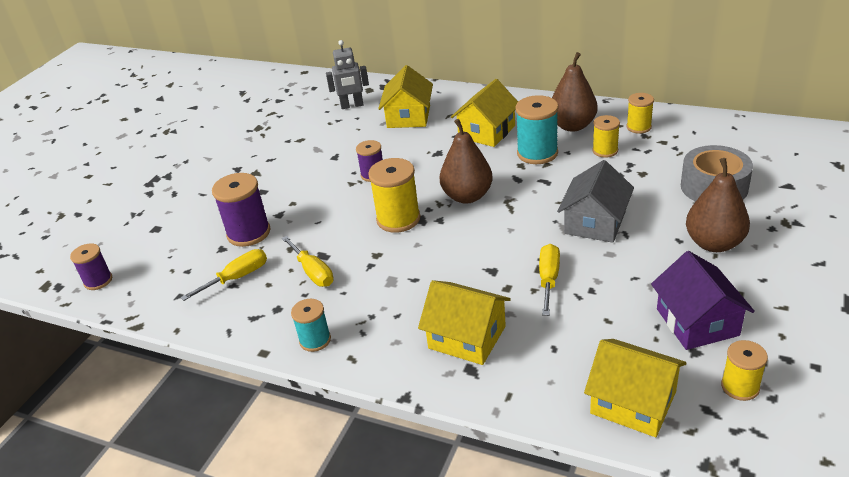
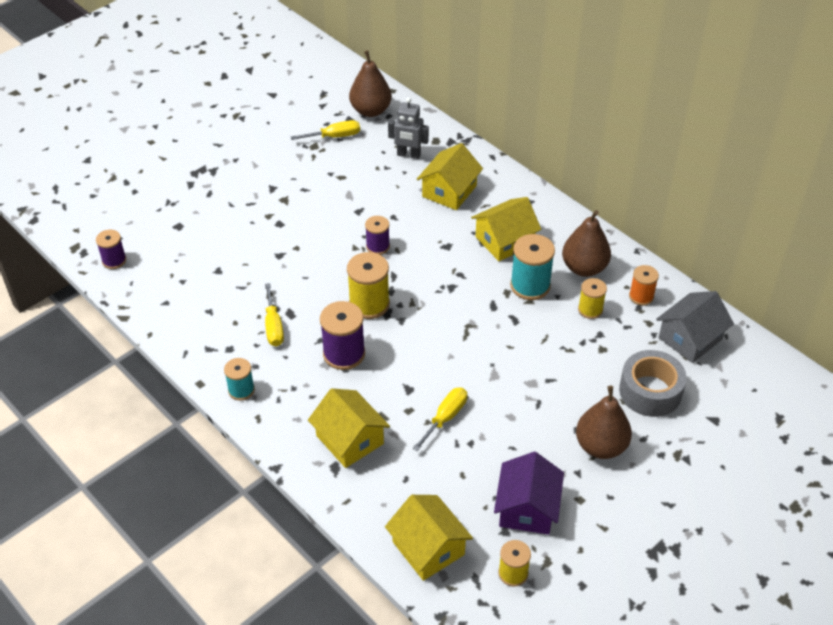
camera: 20 degrees right, 10 degrees up
(237, 278) = (215, 305): yellow screwdriver -> yellow screwdriver (334, 136)
(249, 233) = (246, 264): purple spool -> purple spool (344, 354)
(467, 196) = (439, 306): brown pear -> brown pear (370, 110)
(595, 223) = (522, 381): grey house -> grey house (690, 338)
(638, 127) = (641, 296): yellow spool -> orange spool

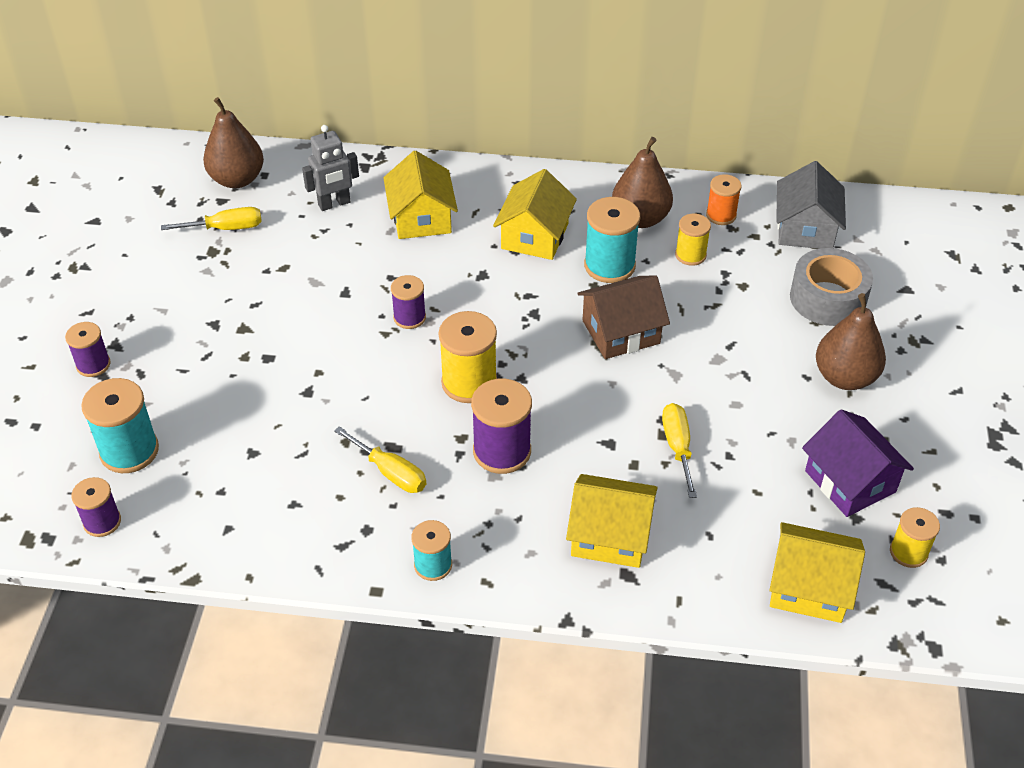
camera: 40 degrees left, 0 degrees up
(162, 232) = (129, 451): none -> turquoise spool
(192, 175) = (93, 365): none -> purple spool
(334, 136) = (226, 228): yellow screwdriver -> yellow screwdriver turned 45 degrees clockwise
(490, 329) = (621, 332): none -> brown house

